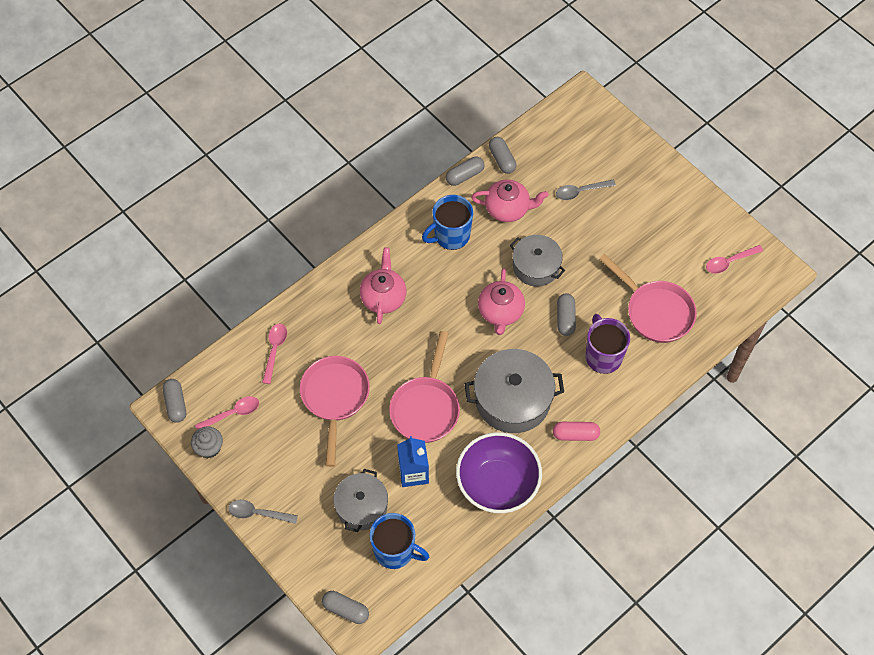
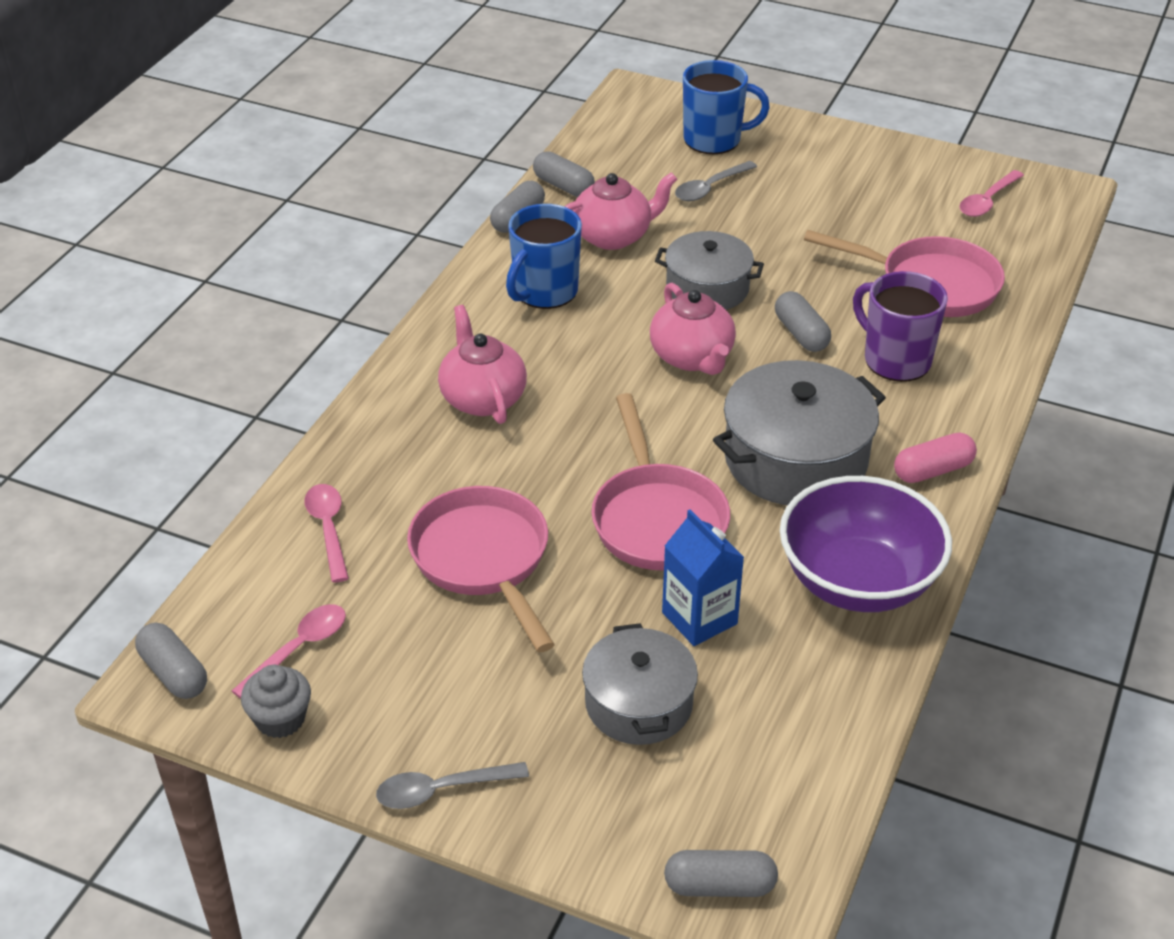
camera: 25 degrees left, 20 degrees down
(395, 551) = (749, 750): blue mug -> blue mug (714, 140)

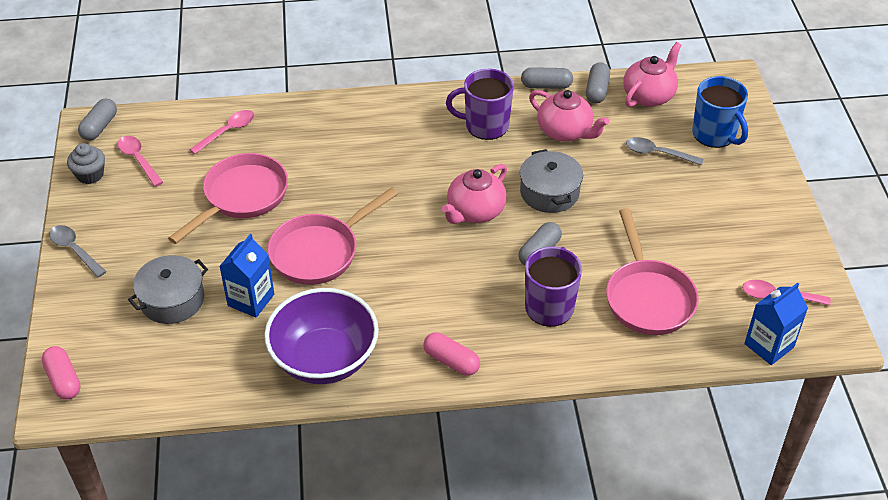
camera: 60 degrees right, 5 degrees up
(298, 649) = (138, 160): pink spoon -> pink spoon turned 135 degrees counterclockwise
(482, 398) = (370, 141): pink teapot -> pink teapot (649, 95)
(544, 292) = (485, 125): blue mug -> purple mug
(719, 886) = (63, 380): grey capsule -> pink capsule
(795, 459) = (414, 292): grey pot -> none
(1052, 235) = (769, 345): none -> blue carton

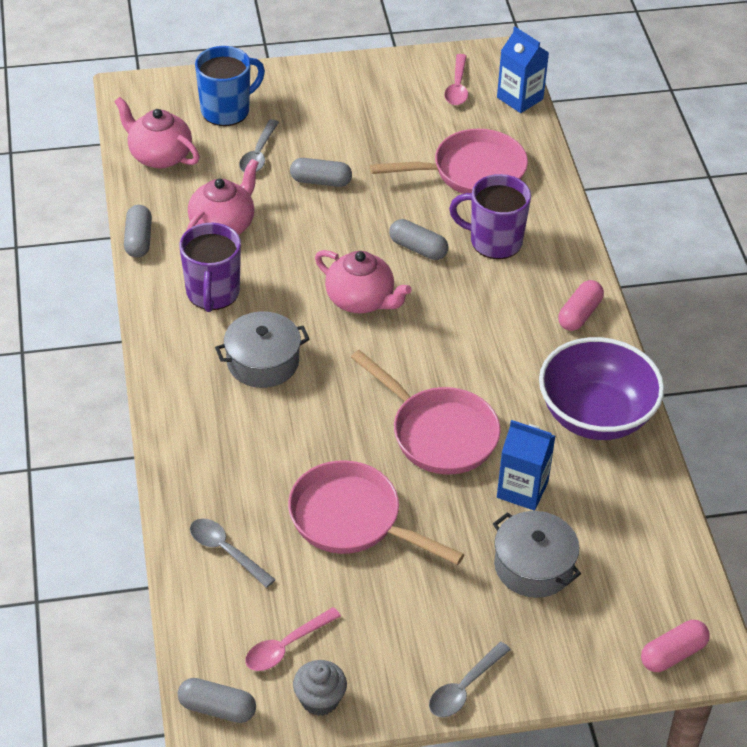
camera: 95 degrees left, 0 degrees up
(227, 131) = (226, 551): pink spoon -> grey spoon
(549, 192) = (325, 239): grey pot -> grey pot (263, 362)
(597, 90) = (148, 197): grey capsule -> grey capsule (320, 181)

